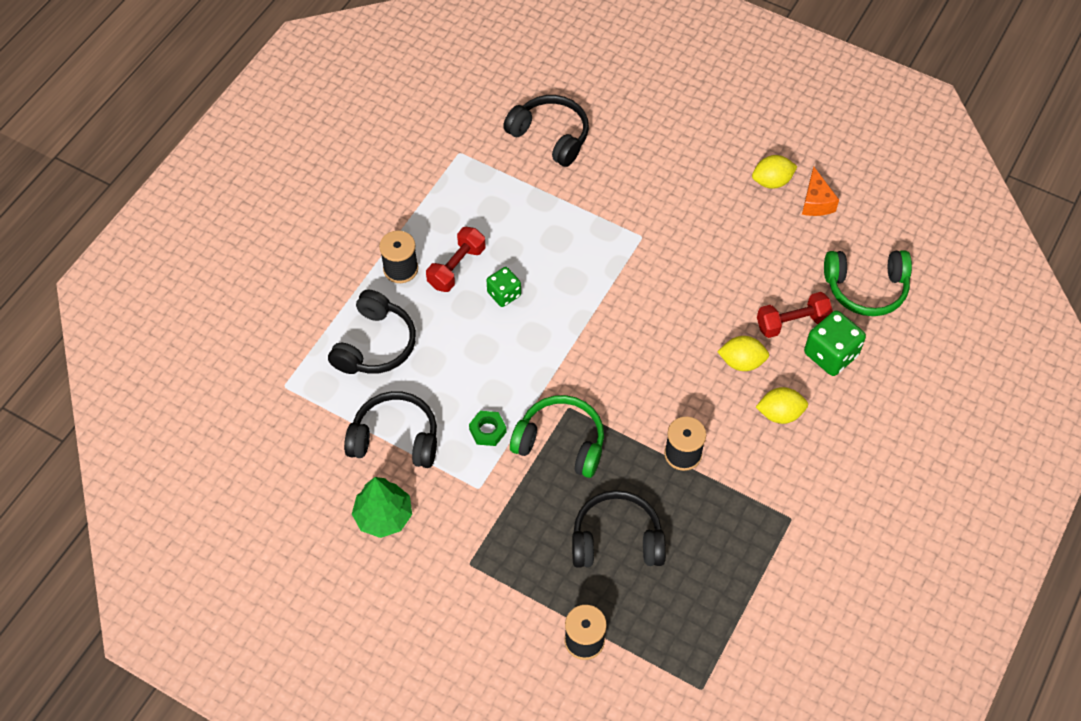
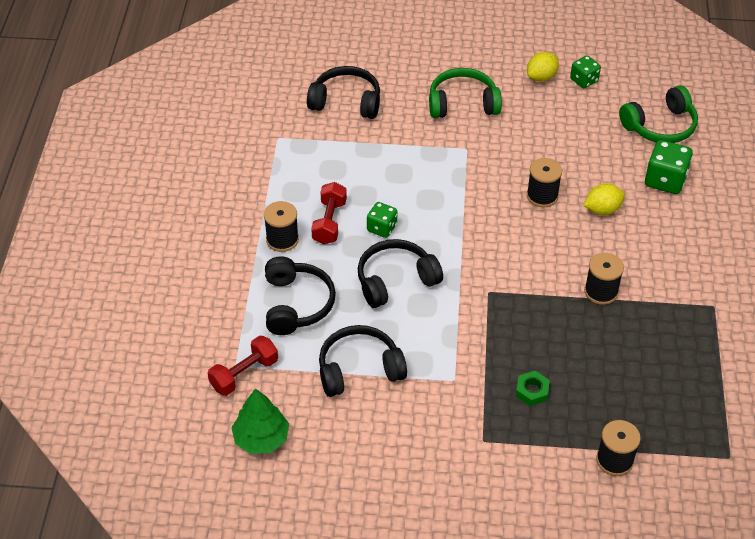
camera: 25 degrees left, 10 degrees down
(383, 516) = (387, 433): green tree -> green tree (261, 438)
(487, 430) = (433, 334): green nut -> green nut (532, 391)
(561, 442) = (499, 320): green headphones -> green headphones (462, 103)
(616, 539) = (591, 374): black headphones -> black headphones (395, 280)
(688, 321) = (542, 196): none -> black spool
(780, 414) = (655, 235): yellow lemon -> none
(792, 323) = (622, 169): red dumbbell -> red dumbbell (244, 374)
(816, 202) = (584, 80): orange cheese -> green dice

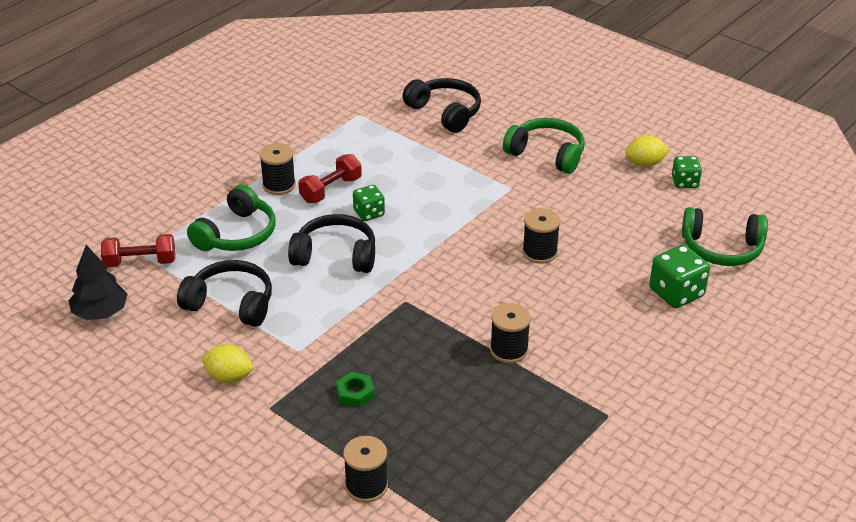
camera: 35 degrees right, 10 degrees down
(261, 438) = (100, 312): green tree -> black tree
(296, 304) = (236, 234): black headphones -> green headphones
(602, 210) = (585, 288): yellow lemon -> yellow lemon (229, 377)

